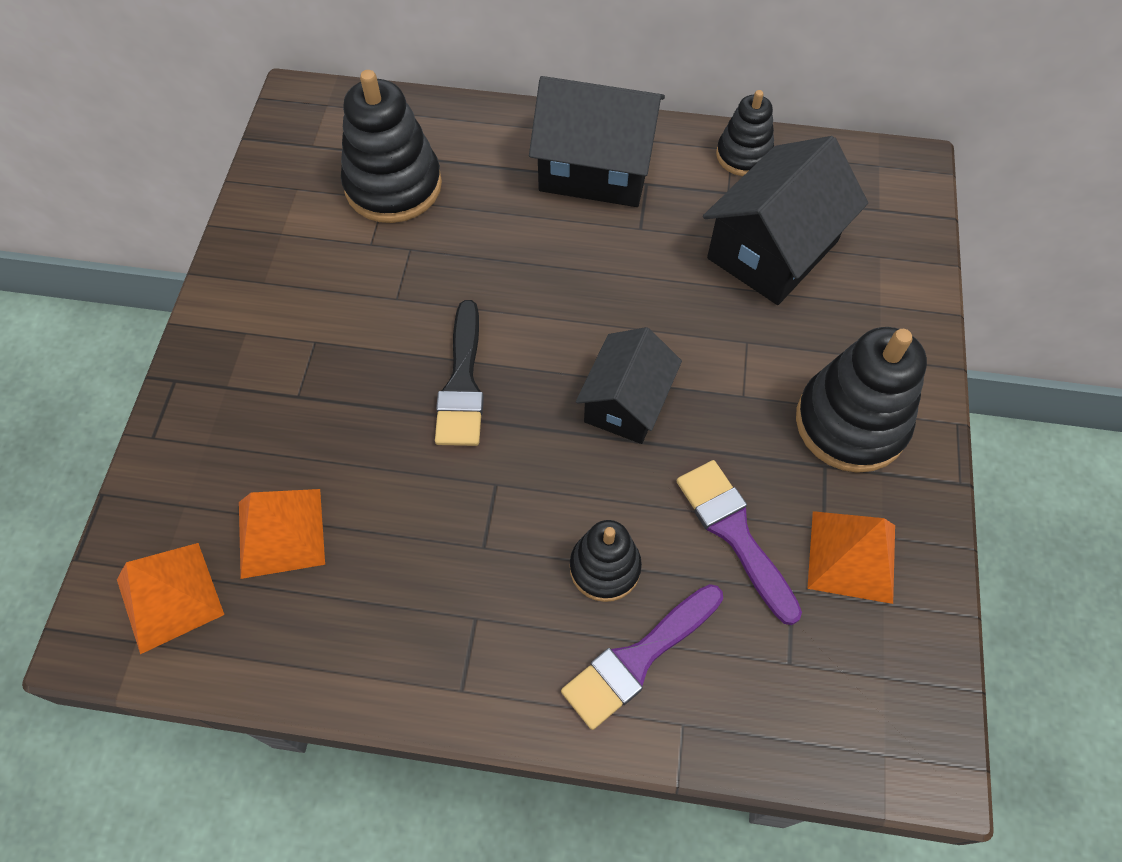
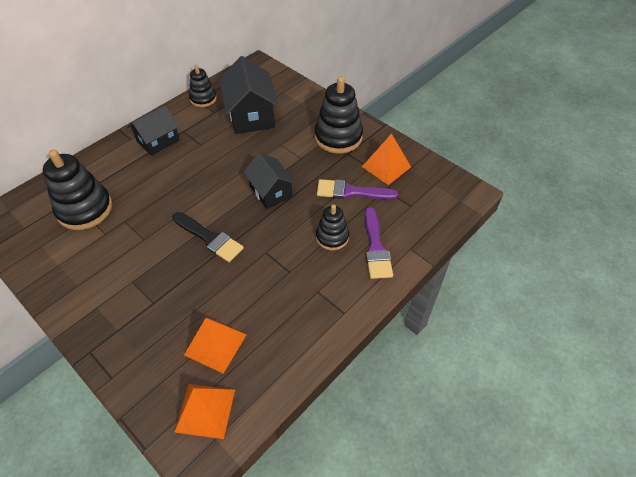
camera: 55 degrees left, 10 degrees down
(596, 168) = (158, 141): black house -> black house, size x0.65

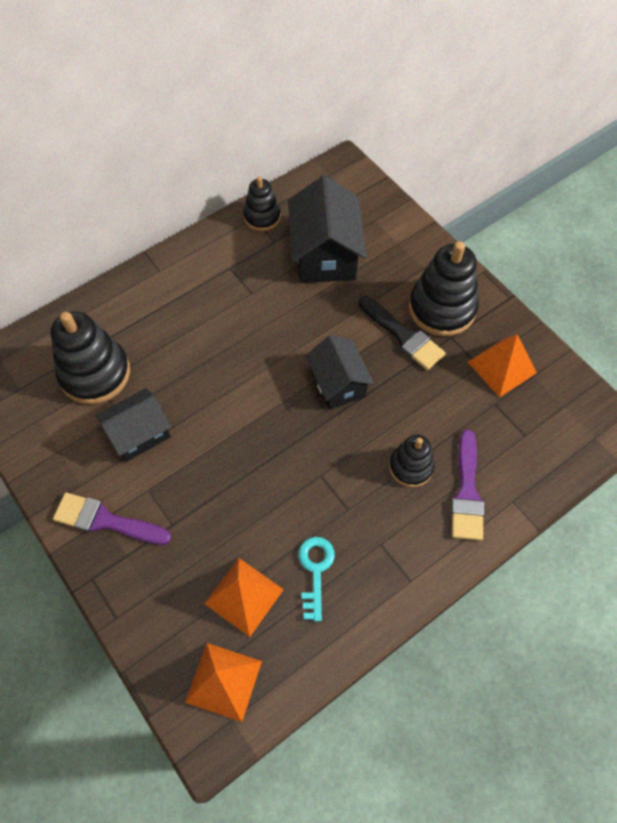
camera: 10 degrees right, 10 degrees up
(158, 141) = (195, 279): black house -> black house (139, 433)
(209, 238) = (250, 443): black brush -> black brush (403, 336)
(270, 317) = (315, 571): none -> turquoise key
(351, 192) = (446, 400): purple brush -> purple brush (105, 521)

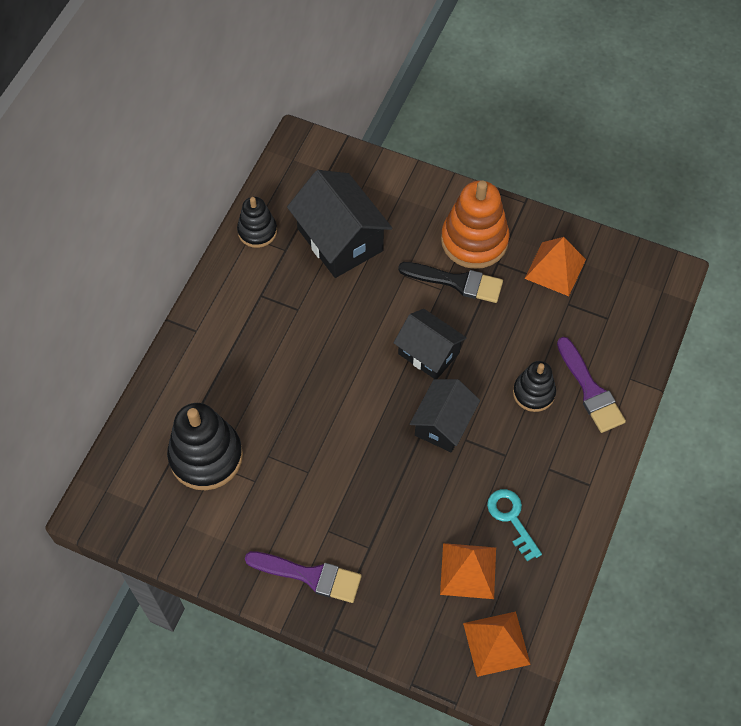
camera: 30 degrees left, 0 degrees up
(105, 521) = (310, 576): purple brush -> purple brush turned 150 degrees counterclockwise
(139, 433) = (285, 488): black house -> black house (443, 424)
(442, 308) = (474, 240): black stacking toy -> orange stacking toy

